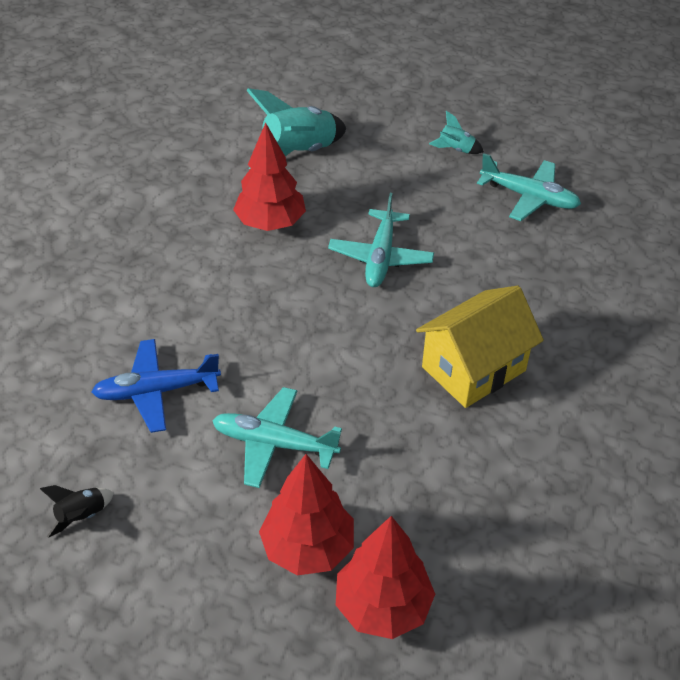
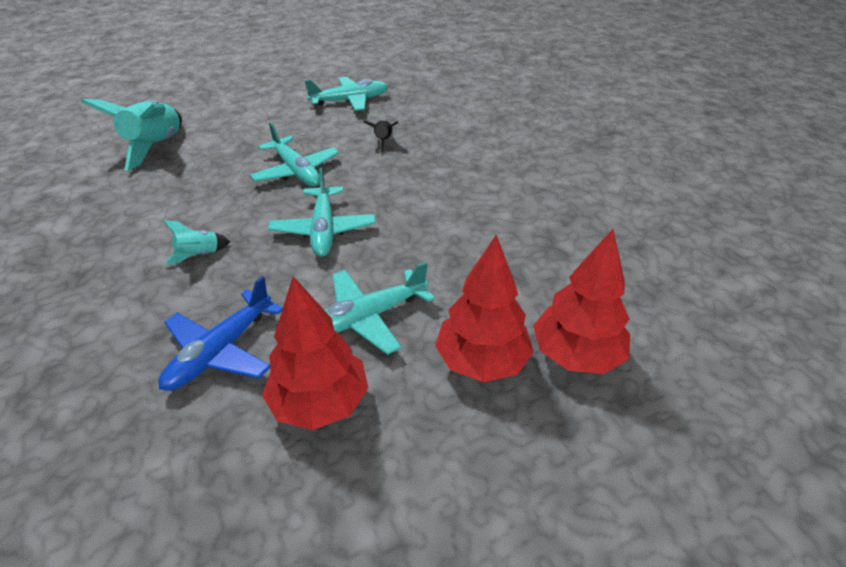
camera: 45 degrees left, 5 degrees down
(82, 516) = (267, 497): black rocket -> black rocket (383, 141)
(270, 223) = (184, 194): red tree -> red tree (319, 403)
(333, 337) = (323, 230): none -> turquoise plane
(456, 150) = (272, 99): turquoise rocket -> turquoise rocket (199, 255)
(473, 369) = (437, 193): yellow house -> none

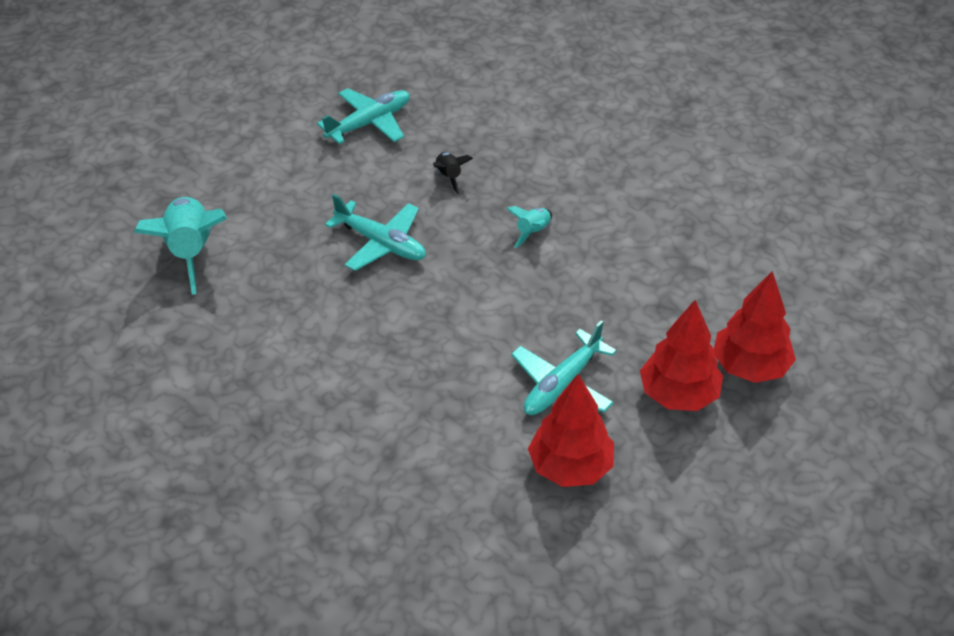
camera: 20 degrees left, 5 degrees up
(199, 255) = (359, 369): turquoise rocket -> turquoise rocket (533, 232)
(220, 351) = (457, 452): blue plane -> none
(323, 230) = (461, 307): turquoise plane -> none

